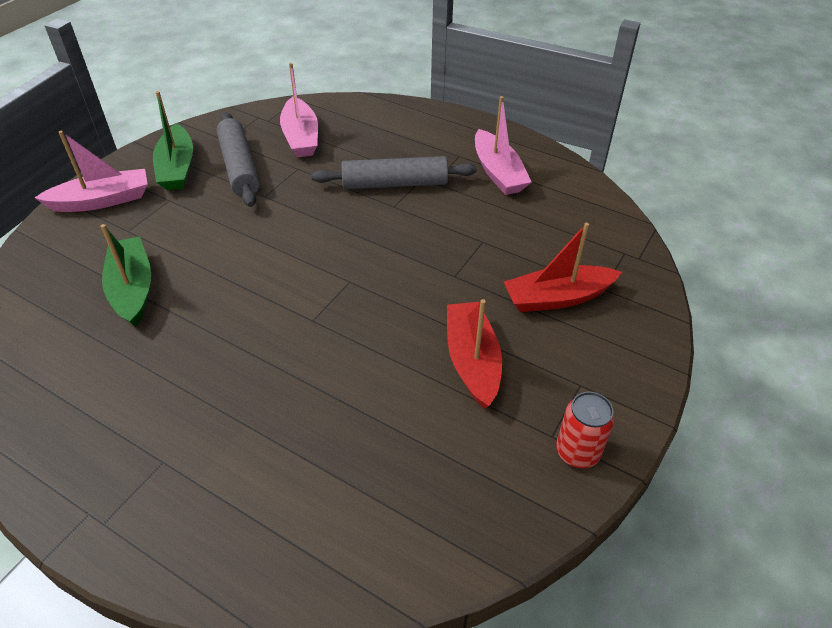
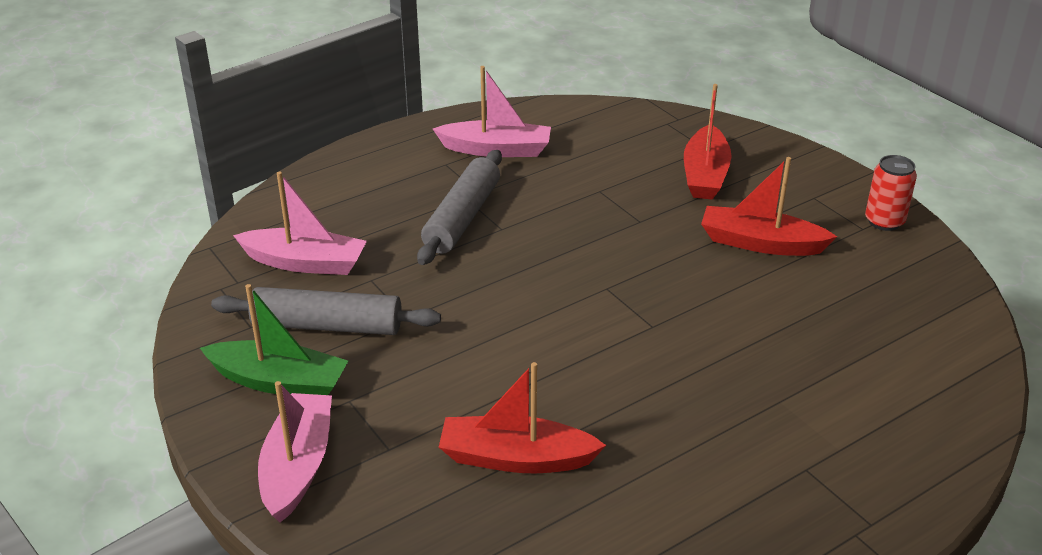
camera: 65 degrees left, 10 degrees down
(132, 289) = (516, 458): green boat -> red boat

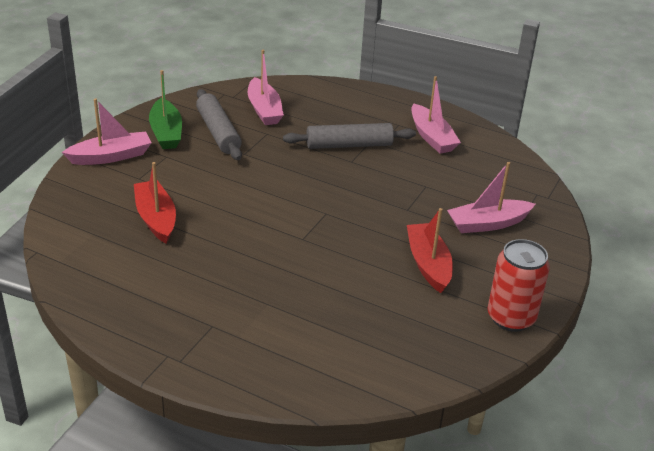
camera: 60 degrees right, 0 degrees up
(705, 175) = (487, 224): red boat -> pink boat
(884, 221) = (511, 318): red can -> red can, size x1.53

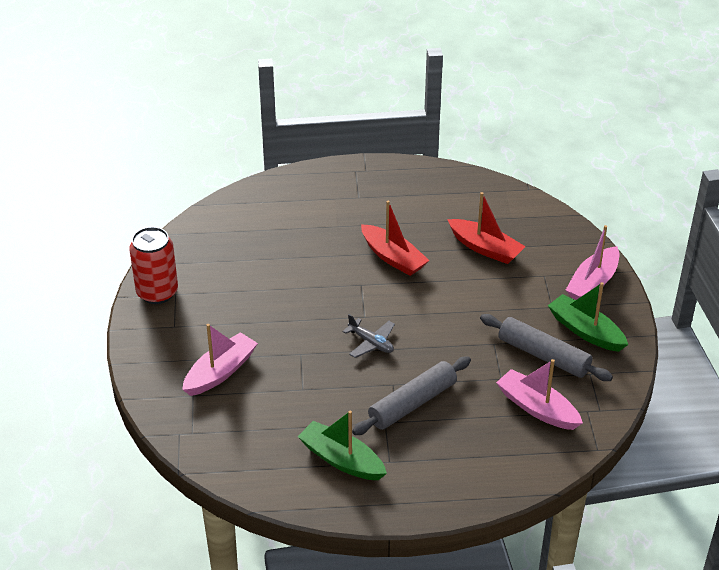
camera: 150 degrees right, 5 degrees up
(340, 192) = (371, 343): none -> grey plane
(428, 264) = (246, 308): red boat -> red boat (393, 258)
(432, 137) = (341, 460): pink boat -> green boat

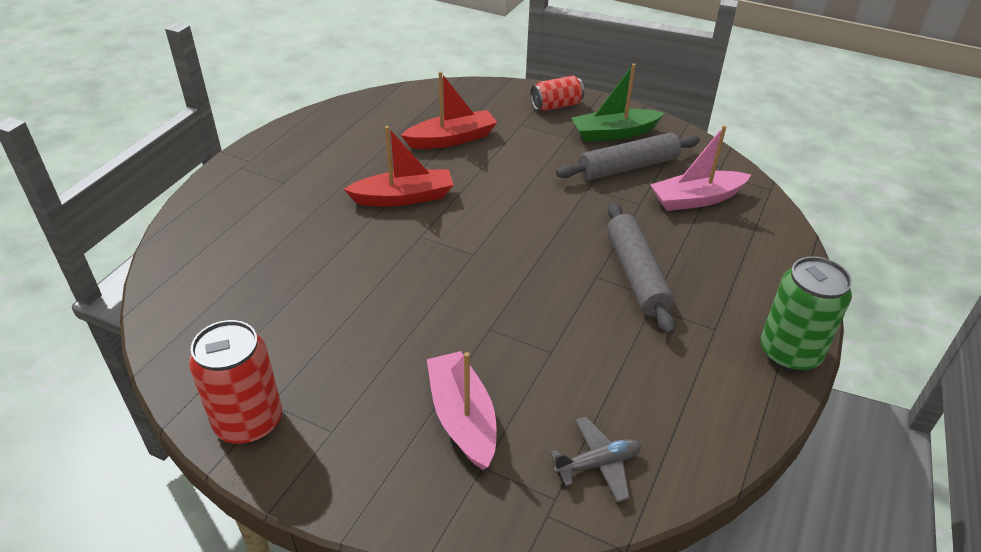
camera: 60 degrees left, 0 degrees up
(341, 460) = (692, 367): green boat -> none
(371, 343) = (520, 266): grey plane -> grey plane (598, 464)
(395, 507) = (789, 353): none -> green can
(593, 283) = (556, 106): pink boat -> red can

